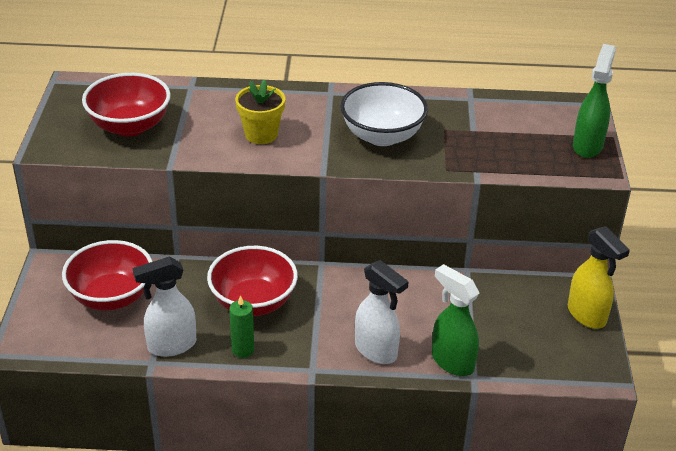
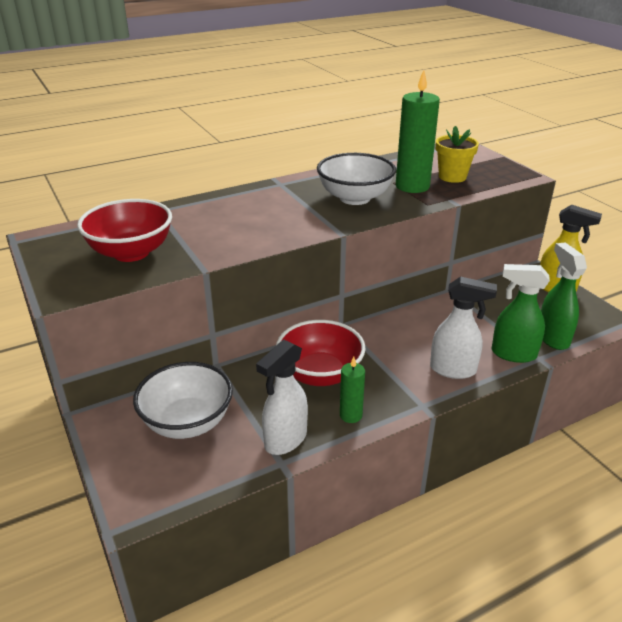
camera: 30 degrees left, 5 degrees down
(111, 297) = (187, 422): red bowl -> white bowl
(261, 134) = (258, 224): yellow flower pot -> yellow flower pot (452, 177)
(458, 142) = (412, 186): none -> green candle
(587, 146) = (496, 165): green spray bottle -> green spray bottle (552, 338)

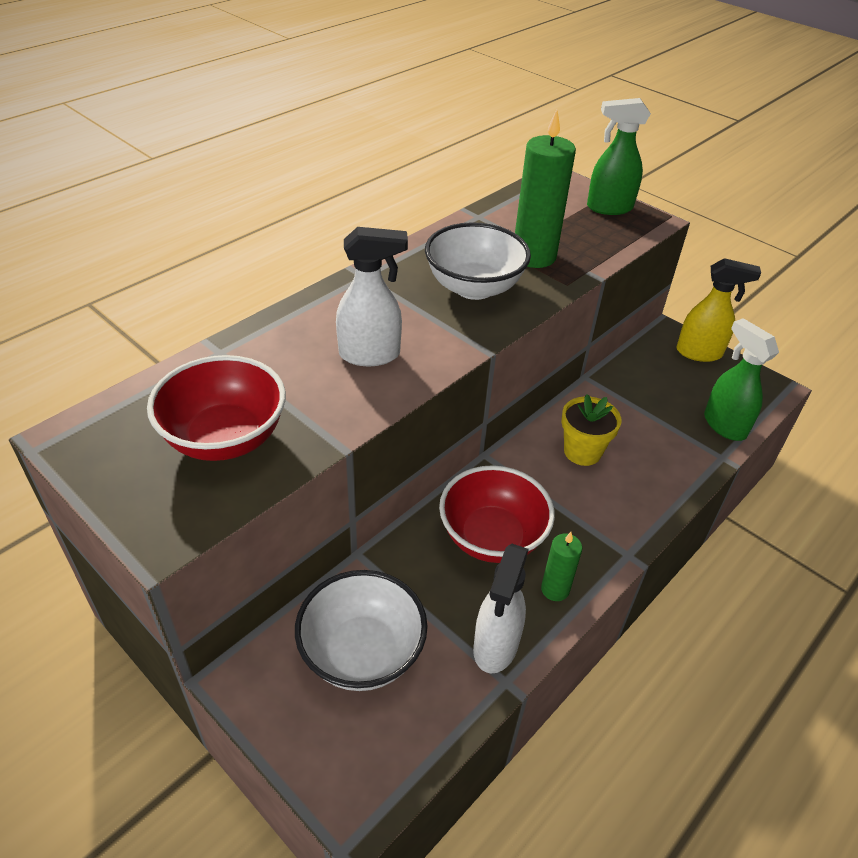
camera: 20 degrees left, 10 degrees up
(452, 177) = (573, 233): yellow flower pot -> yellow flower pot (582, 452)
(453, 370) = (640, 495): white spray bottle -> white spray bottle (370, 355)
(513, 354) = (693, 457): green spray bottle -> green spray bottle (608, 208)

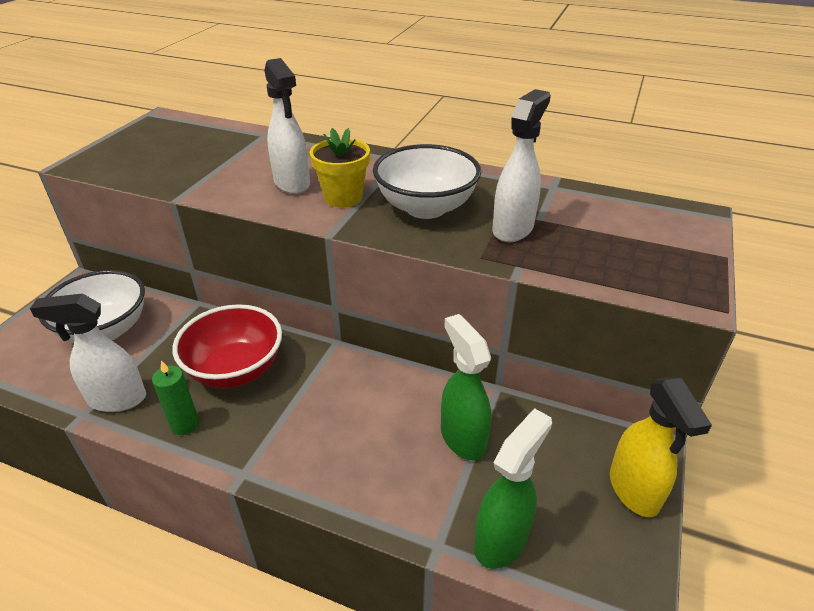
camera: 70 degrees right, 5 degrees down
(225, 438) = (174, 158): red bowl -> none
(534, 256) = (513, 228): green candle -> white spray bottle
(582, 452) = (375, 408): yellow flower pot -> yellow flower pot (343, 197)
(608, 208) = (677, 259): green spray bottle -> green spray bottle (462, 437)

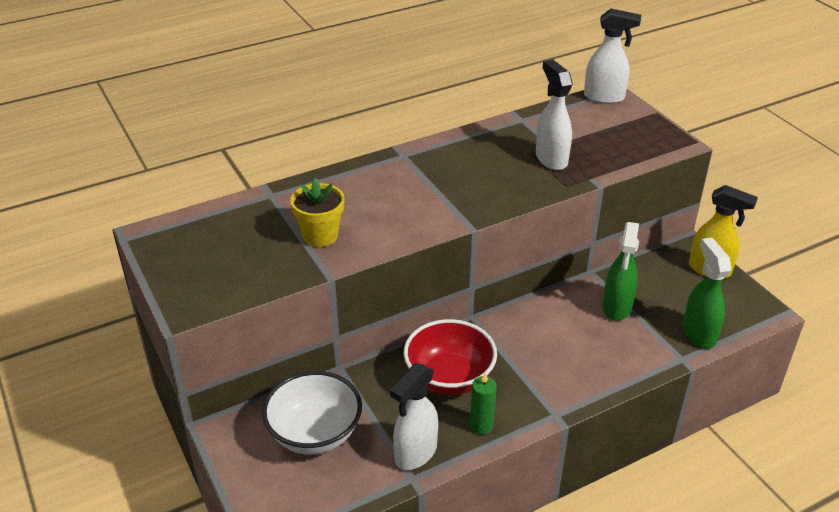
camera: 50 degrees left, 0 degrees up
(292, 184) = (379, 215): white spray bottle -> white spray bottle (604, 97)
(343, 197) = (430, 202): yellow flower pot -> yellow flower pot (320, 236)
(426, 208) = (486, 177): white bowl -> none
(462, 437) = (617, 308): green spray bottle -> green spray bottle turned 90 degrees counterclockwise

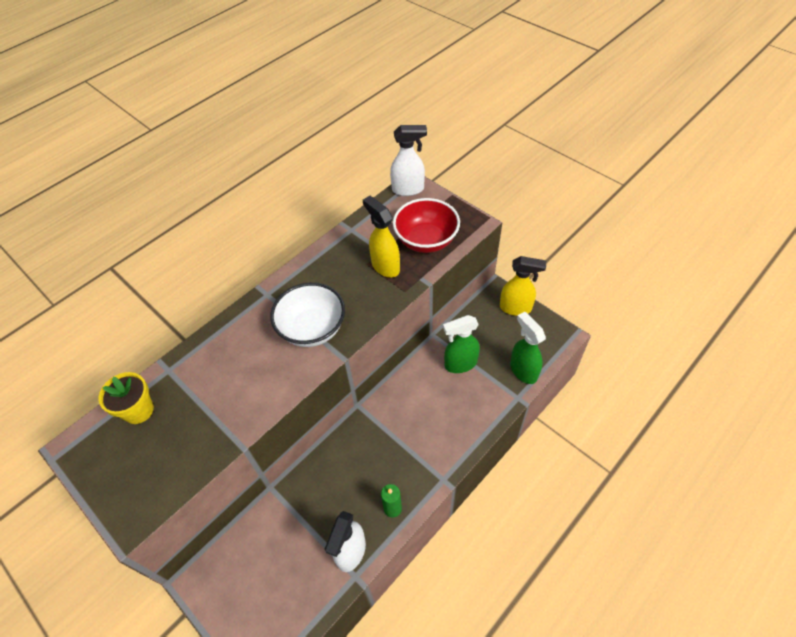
camera: 15 degrees left, 15 degrees up
(315, 434) = (269, 560): white bowl -> white bowl (312, 329)
(320, 236) = (222, 404): yellow flower pot -> yellow flower pot (138, 410)
(449, 378) = (356, 471): red bowl -> red bowl (426, 241)
(551, 159) = (385, 266): white spray bottle -> yellow spray bottle
(617, 308) = (460, 364): green spray bottle -> green spray bottle turned 75 degrees clockwise

